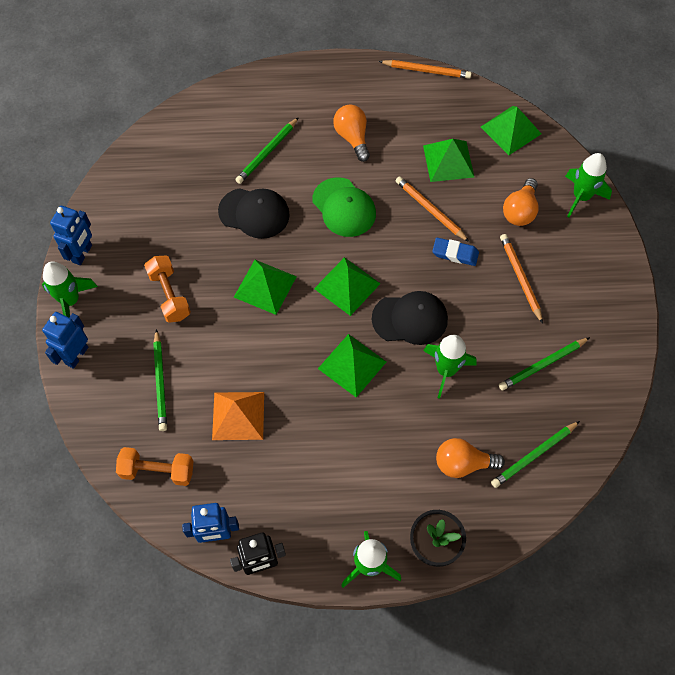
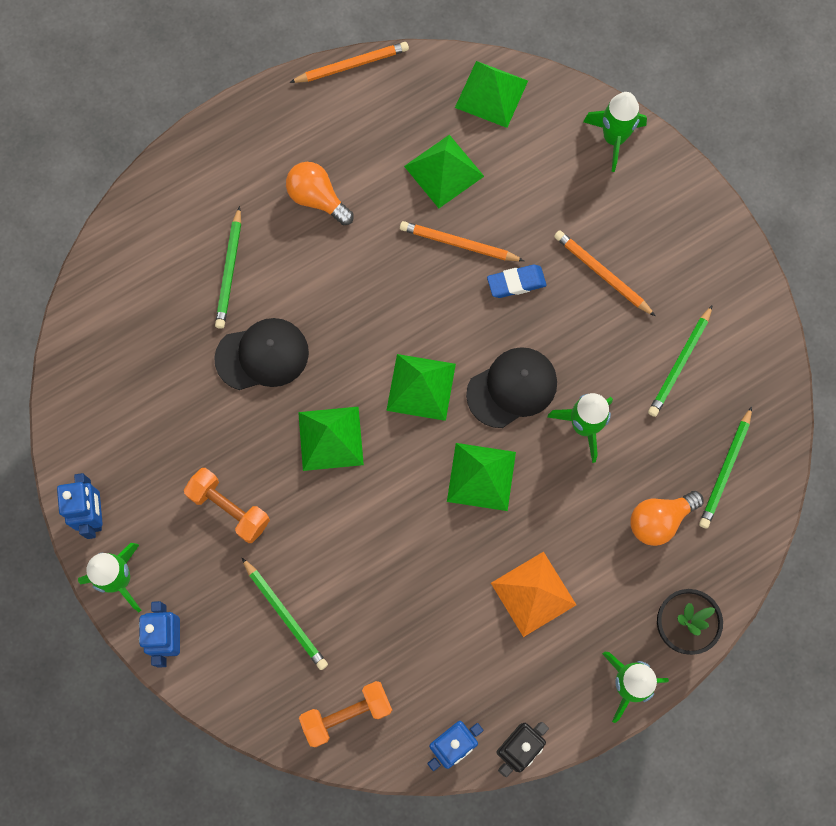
camera: 30 degrees left, 10 degrees up
(238, 415) = (394, 603): orange pyramid -> orange pyramid (533, 593)
(344, 207) = (360, 293): green cap -> none
(520, 211) = (557, 192): orange light bulb -> none

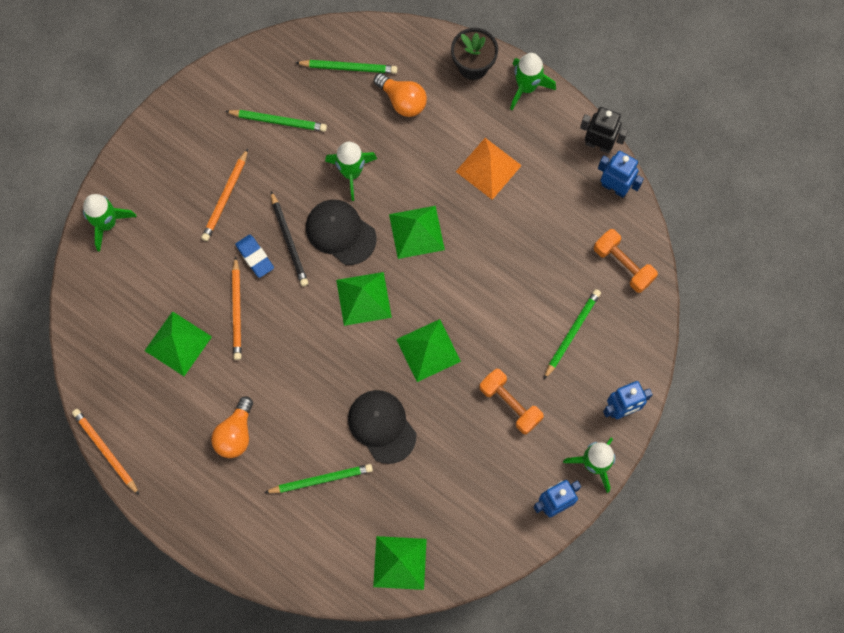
camera: 110 degrees left, 0 degrees up
(229, 508) = (510, 404): orange dumbbell -> orange dumbbell turned 60 degrees counterclockwise
(491, 94) = (97, 329): green pyramid -> green pyramid (399, 562)
(522, 327) = (289, 241): none -> black pencil

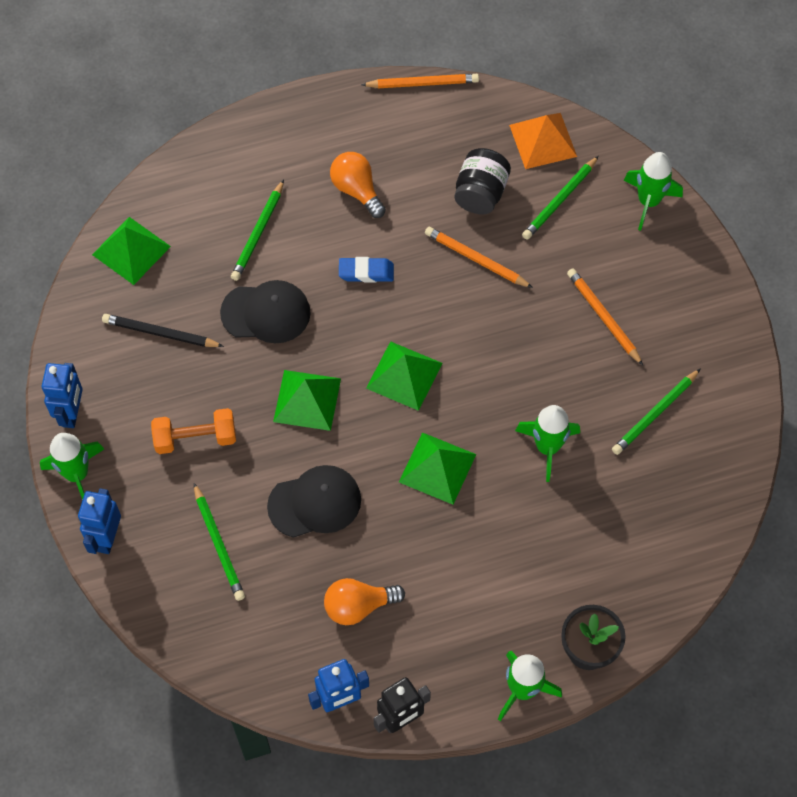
camera: 125 degrees right, 10 degrees down
(178, 343) = (480, 193): green pyramid -> black jar
(255, 257) = (520, 306): blue eraser -> blue eraser (366, 272)
(289, 241) = (514, 345): black pencil -> black pencil (160, 333)
(340, 232) = (489, 397): black cap -> black cap (315, 503)
(349, 67) = (672, 520): green pencil -> green pencil (559, 200)
(402, 100) = (595, 549): orange light bulb -> orange light bulb (358, 606)
(488, 168) = (456, 584): orange pyramid -> orange pyramid (543, 140)
(623, 265) = (249, 647): orange dumbbell -> none

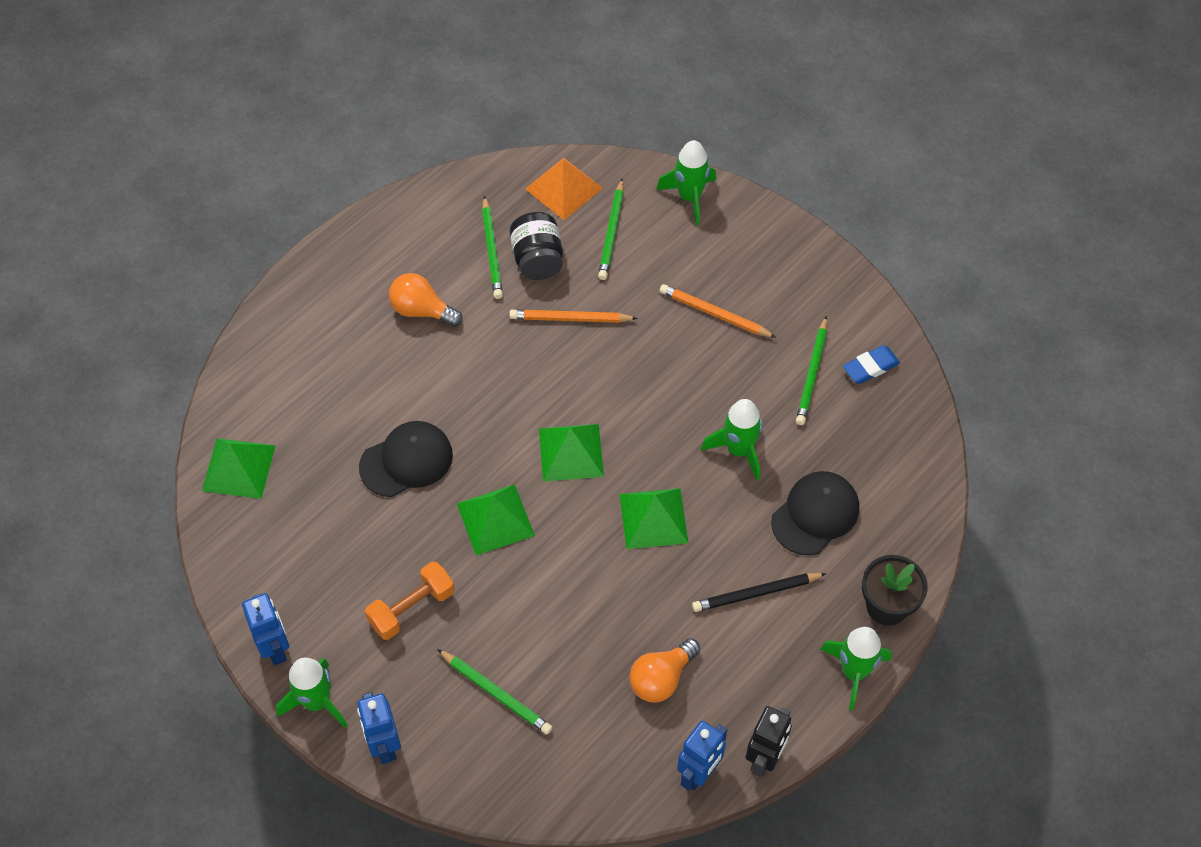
camera: 30 degrees left, 5 degrees down
(160, 333) = (316, 530): black pencil -> black pencil (756, 593)
(258, 233) = (353, 393): green pencil -> green pencil (492, 250)
(315, 503) = (562, 607): black cap -> black cap (815, 514)
(366, 272) = (477, 378): blue eraser -> blue eraser (870, 367)
(422, 83) = (423, 188): orange pencil -> none

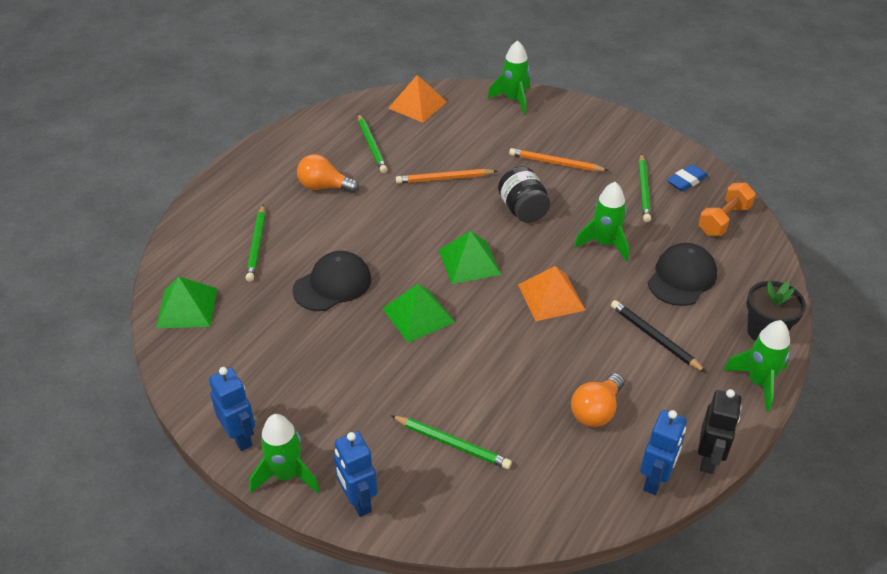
camera: 10 degrees left, 15 degrees down
(412, 608) = (360, 389): orange dumbbell -> orange dumbbell (724, 220)
(537, 259) = (408, 147): black jar -> black jar (523, 210)
(612, 232) = (461, 125): green pencil -> green pencil (257, 245)
(653, 518) = (551, 297): green pyramid -> orange pyramid
(756, 593) = (654, 338): black pencil -> black pencil turned 75 degrees clockwise

